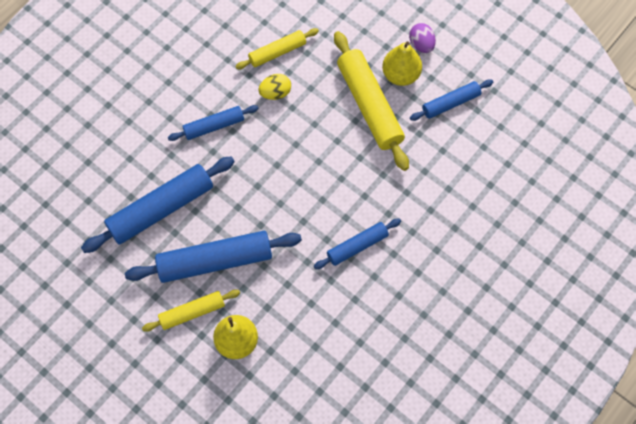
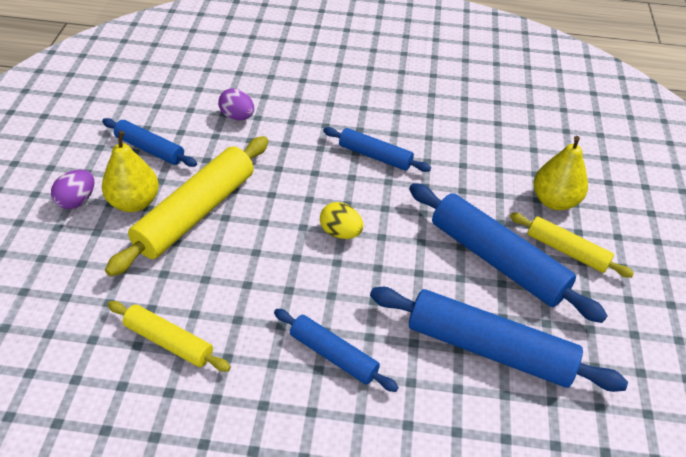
camera: 125 degrees left, 20 degrees down
(275, 93) = (237, 312): yellow egg -> yellow egg (340, 232)
(456, 175) = (237, 117): none -> purple egg

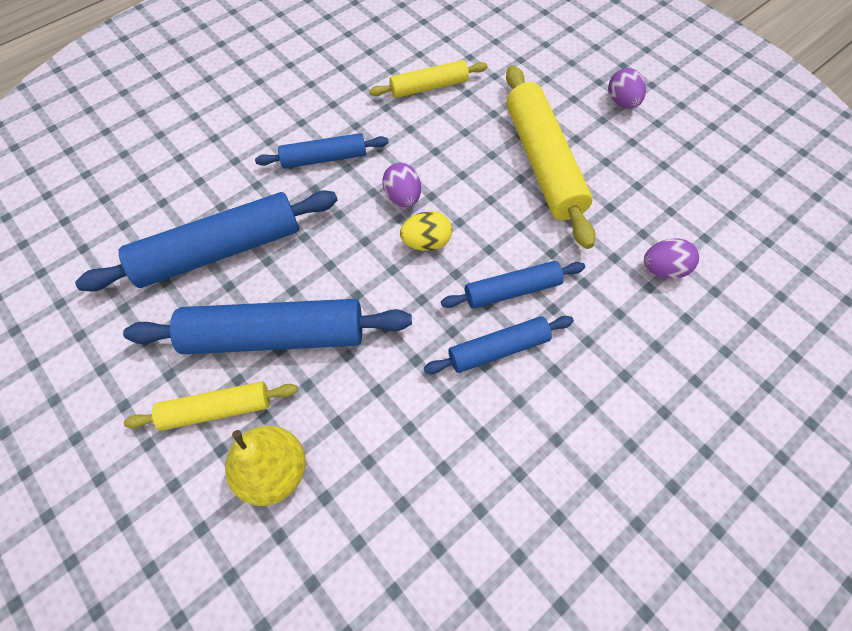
camera: 135 degrees right, 15 degrees up
(134, 202) = (590, 133): yellow pear -> none
(150, 149) = (658, 175): blue rolling pin -> blue rolling pin (512, 290)
(316, 272) = (403, 197): none -> purple egg

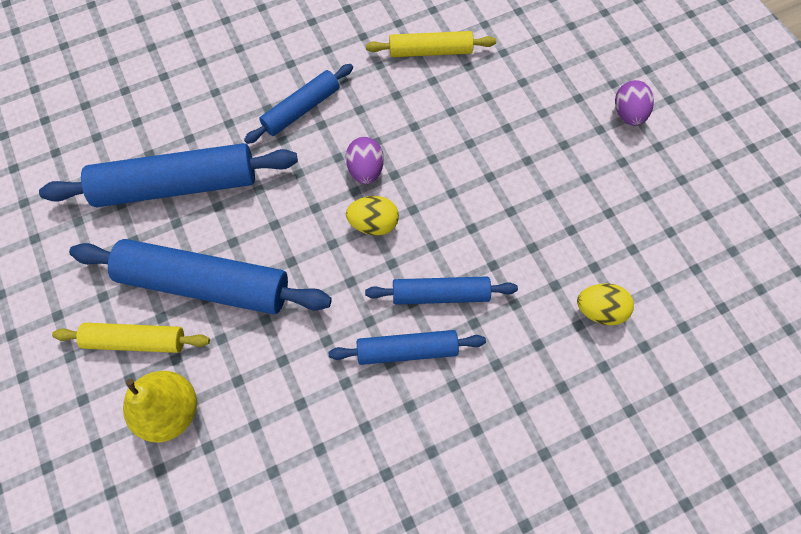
camera: 15 degrees right, 5 degrees up
(324, 158) = (301, 109): blue rolling pin -> blue rolling pin turned 45 degrees counterclockwise
(543, 162) = (519, 164): yellow rolling pin -> none
(663, 269) = (599, 310): purple egg -> yellow egg

